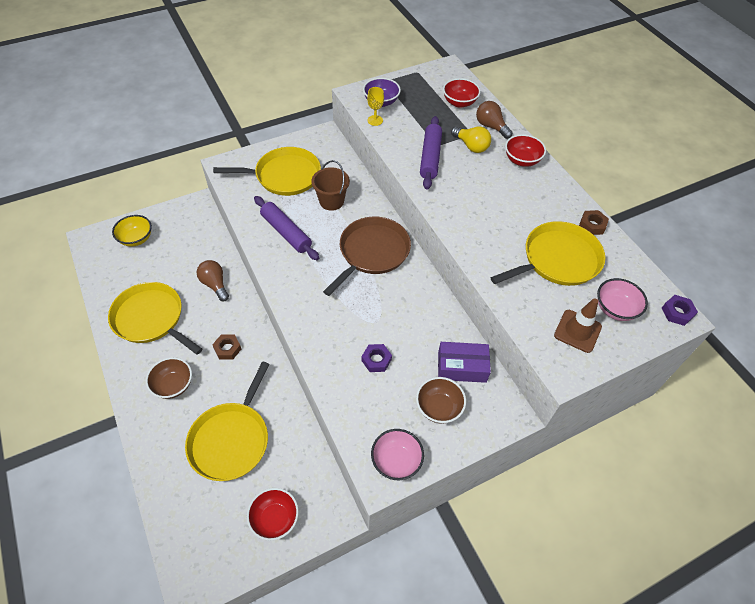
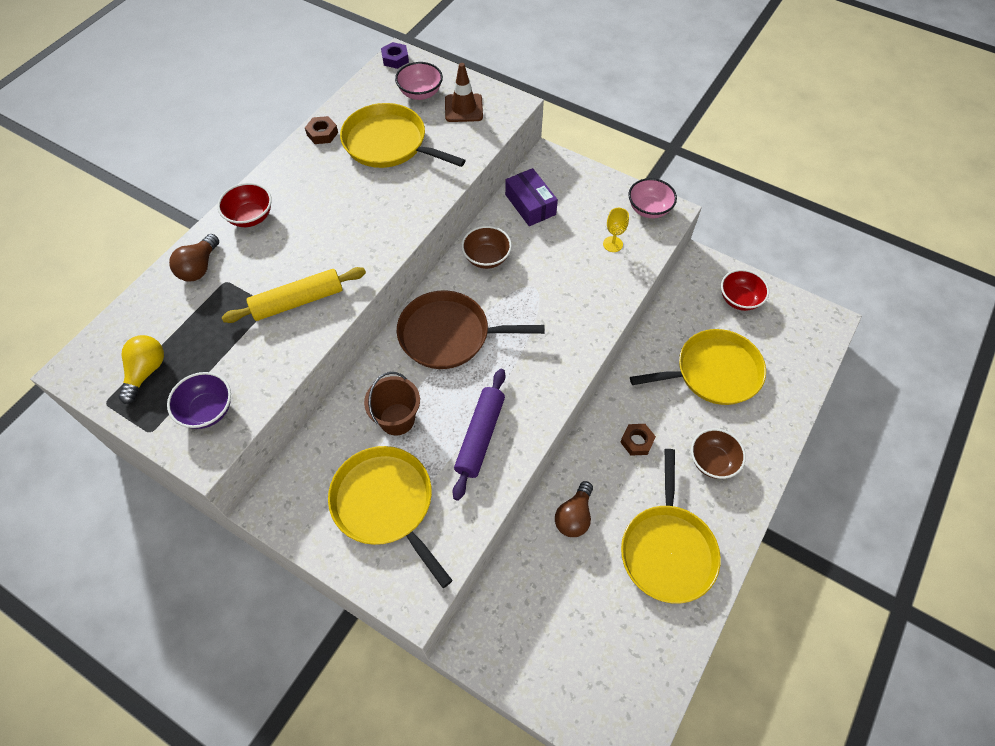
camera: 120 degrees left, 5 degrees up
(136, 239) = (581, 679): yellow bowl -> none
(375, 120) = (255, 396): yellow goblet -> yellow goblet (612, 244)
(376, 360) = (573, 265): purple nut -> none
(430, 157) = (298, 301): purple rolling pin -> yellow rolling pin
(438, 407) = (581, 203): brown bowl -> brown bowl (486, 258)
(459, 102) = (162, 320): red bowl -> none
(471, 146) = (251, 271): yellow light bulb -> yellow light bulb (146, 372)

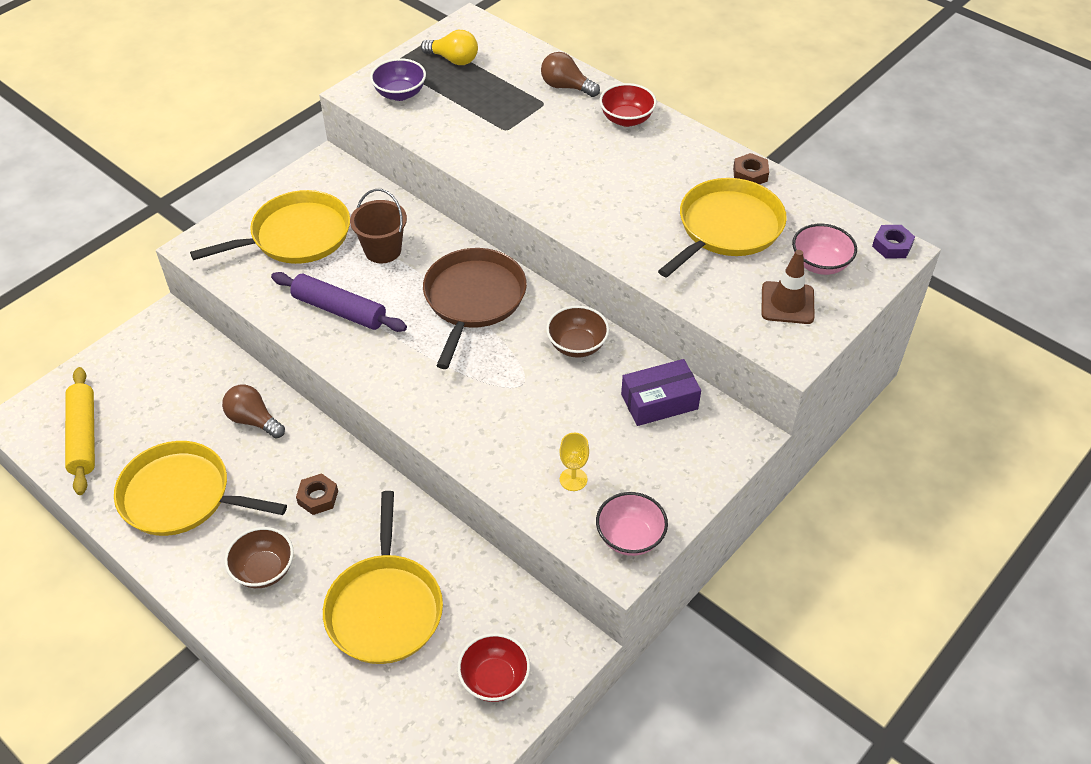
camera: 100 degrees right, 10 degrees down
(298, 301) = (505, 149): yellow rolling pin -> yellow rolling pin (83, 436)

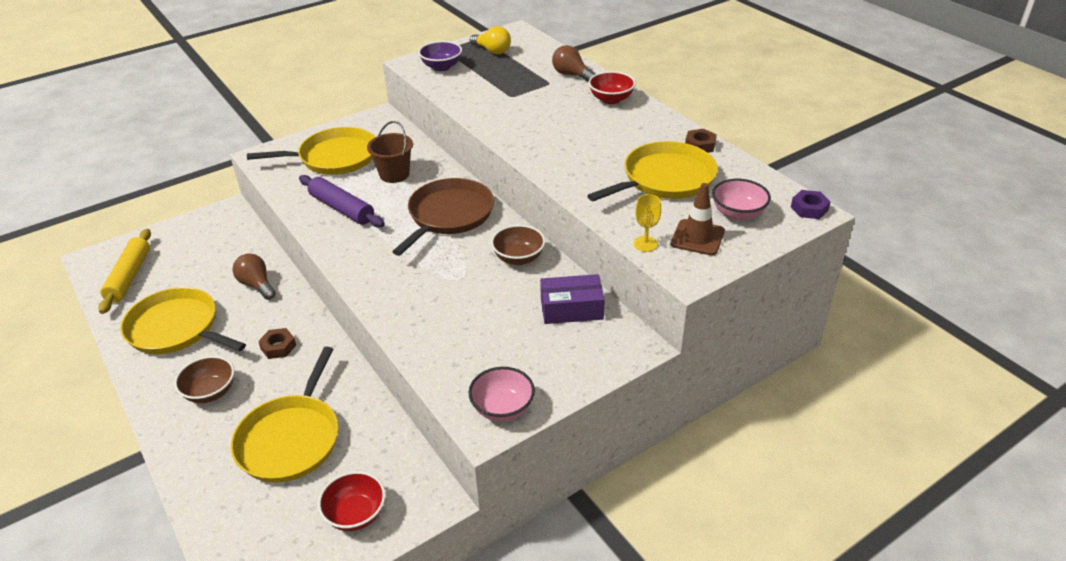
camera: 15 degrees right, 10 degrees down
(573, 479) = (472, 355): yellow goblet -> yellow goblet (645, 244)

